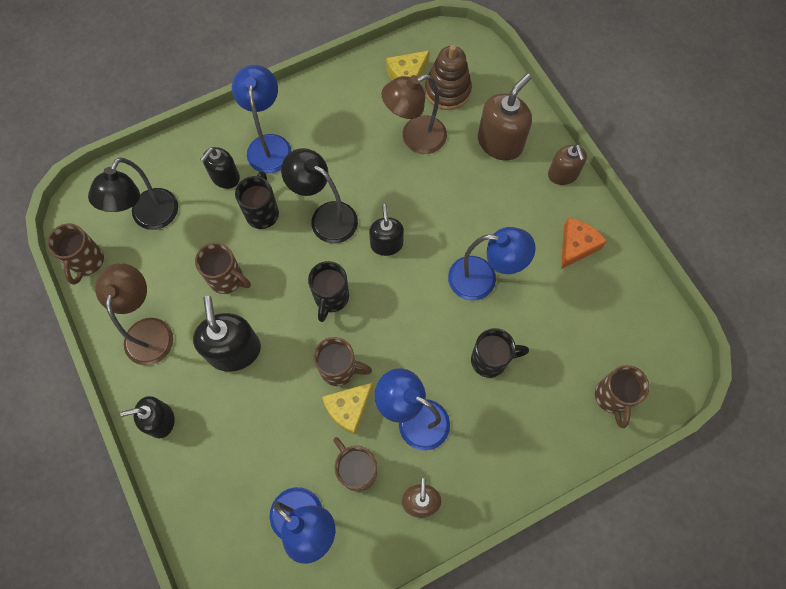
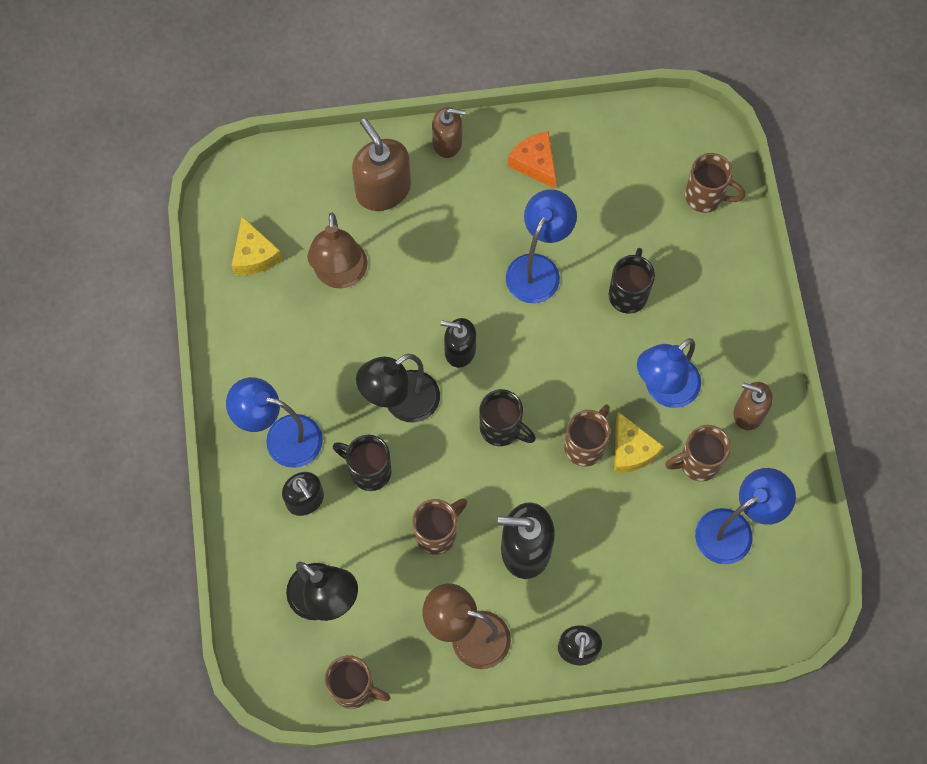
camera: 70 degrees left, 0 degrees up
(447, 91) = (293, 218): brown stacking toy -> none

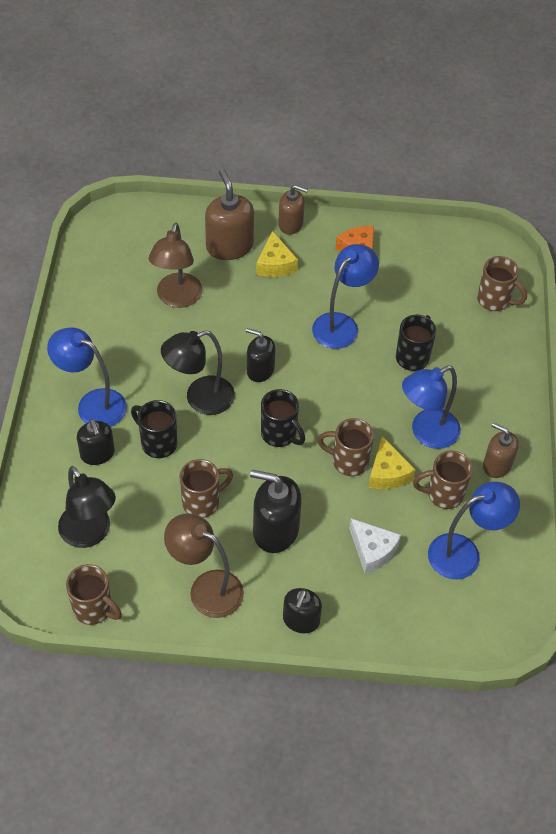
camera: 10 degrees right, 15 degrees down
(254, 255) = (112, 271): yellow cheese -> yellow cheese (275, 264)
(585, 445) = (348, 461): brown mug -> brown mug turned 120 degrees counterclockwise
(635, 549) = (372, 550): none -> white cheese

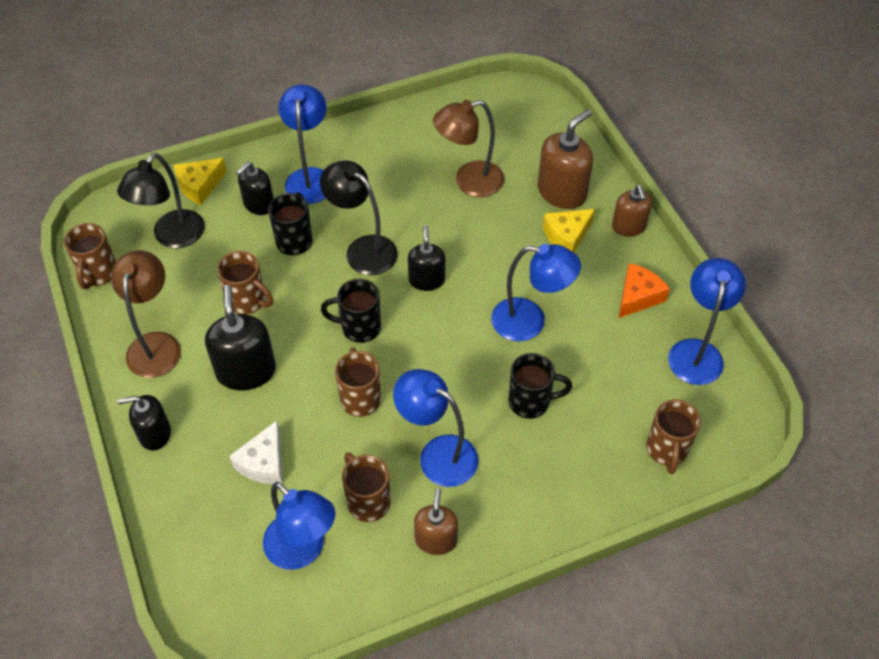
camera: 65 degrees right, 0 degrees up
(279, 434) = (359, 327): black mug -> black mug turned 75 degrees clockwise
(387, 473) = (365, 438): yellow cheese -> yellow cheese (199, 186)
(425, 244) = (696, 351): none -> blue lamp

